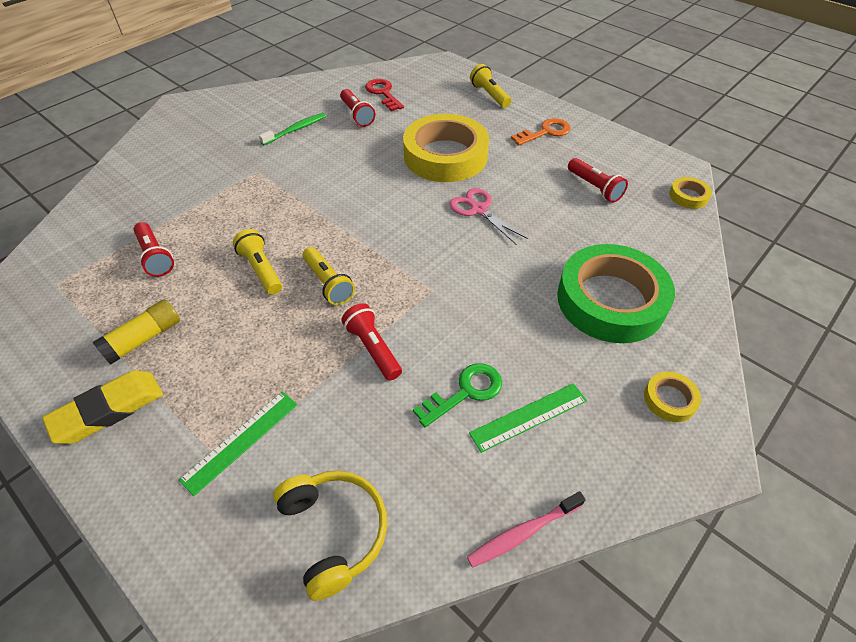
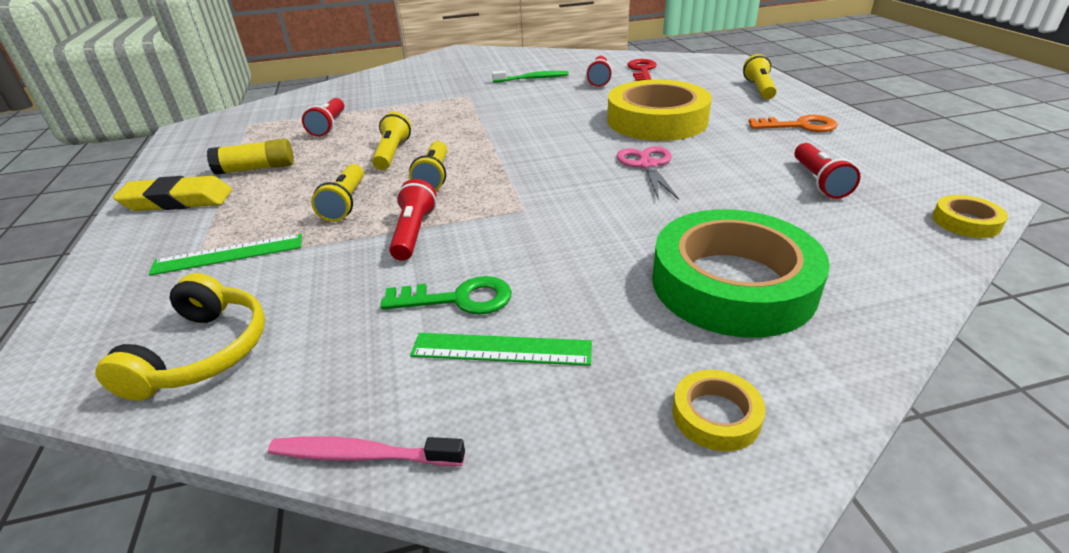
camera: 35 degrees right, 15 degrees down
(282, 343) = (345, 203): none -> yellow flashlight

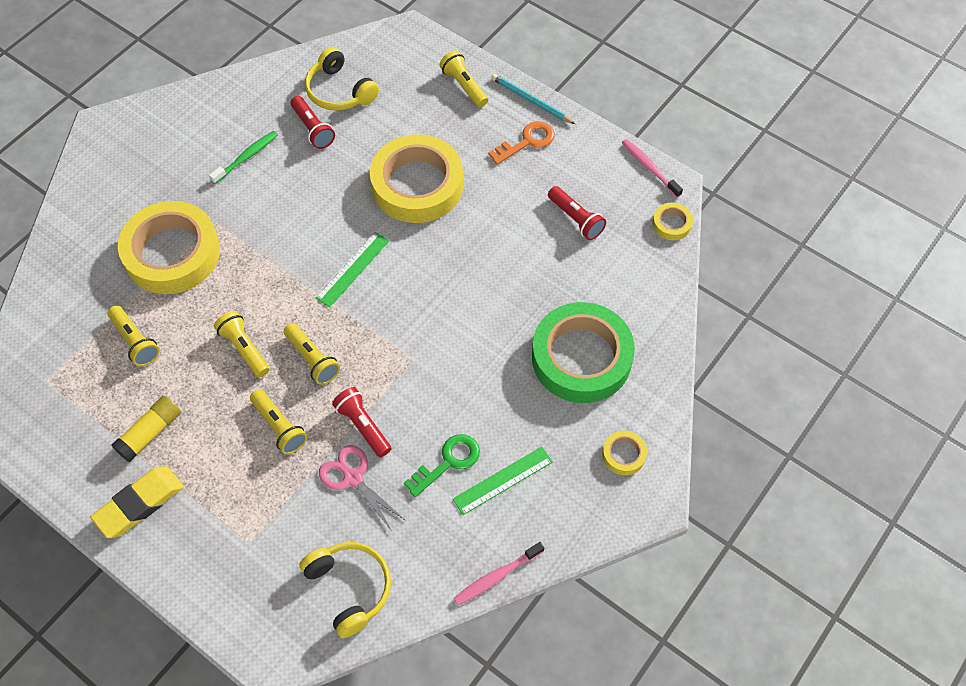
camera: 40 degrees left, 25 degrees up
(228, 254) = (261, 521): green ruler -> green ruler (353, 269)
(329, 126) = (135, 341): red flashlight -> yellow flashlight
(418, 100) = (172, 253): none -> yellow tape
(642, 70) = (339, 91): red key -> yellow headphones
(647, 165) = (455, 258): pink scissors -> pink scissors (352, 478)
(824, 108) = (531, 101): none -> turquoise pencil
(954, 175) = (649, 168): none -> pink toothbrush

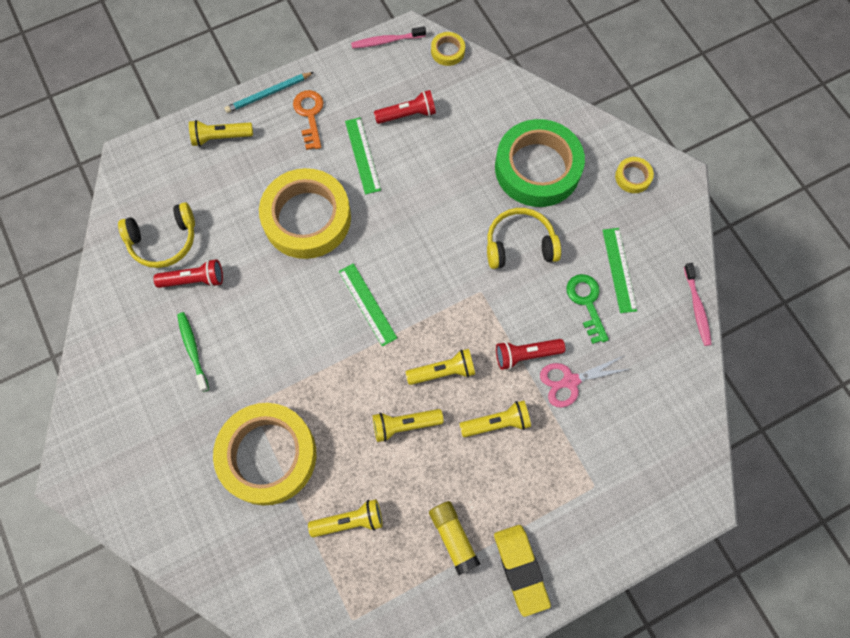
camera: 65 degrees left, 10 degrees up
(349, 588) = (666, 420): yellow headphones -> yellow headphones (520, 245)
(508, 201) = (362, 155): none -> green ruler

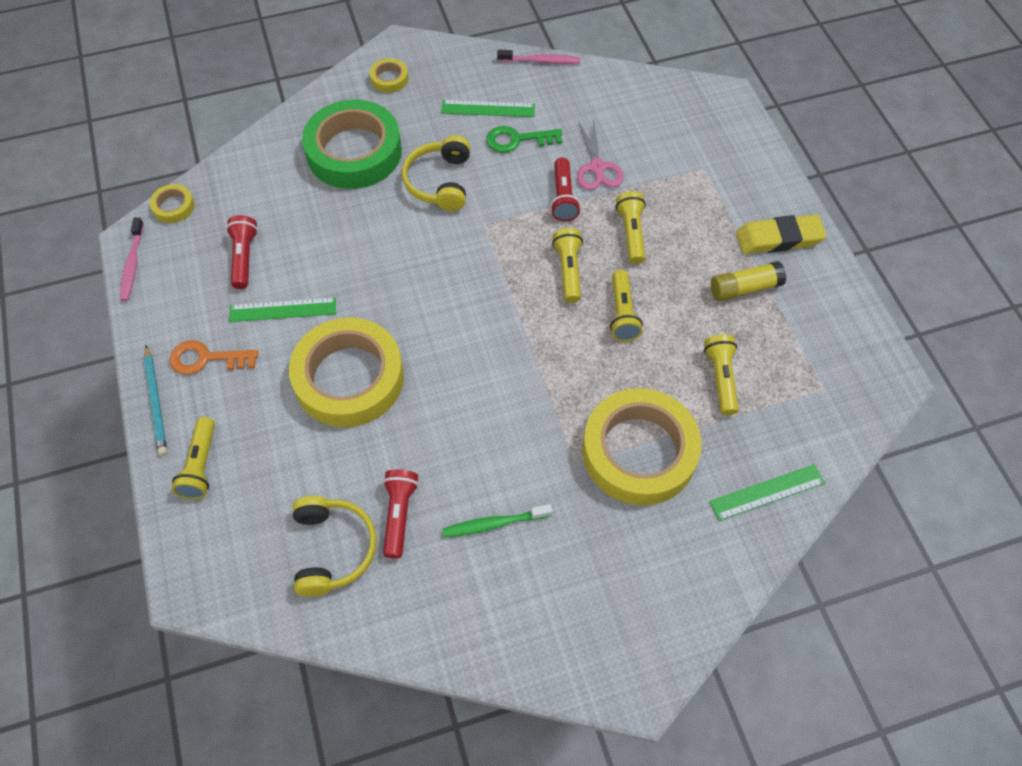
camera: 80 degrees left, 10 degrees down
(367, 304) = (475, 329): green ruler -> green ruler (767, 492)

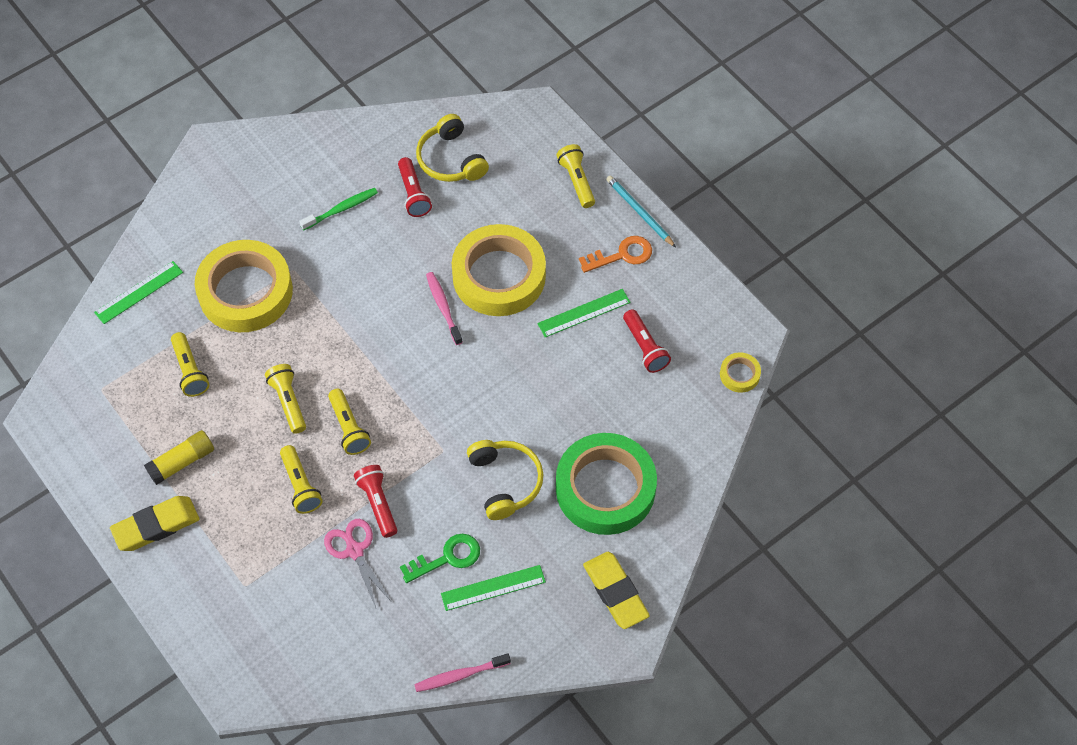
camera: 160 degrees right, 0 degrees up
(132, 264) = (737, 311): pink toothbrush -> pink toothbrush (443, 307)
(389, 79) = (615, 592): yellow tape -> yellow eraser

